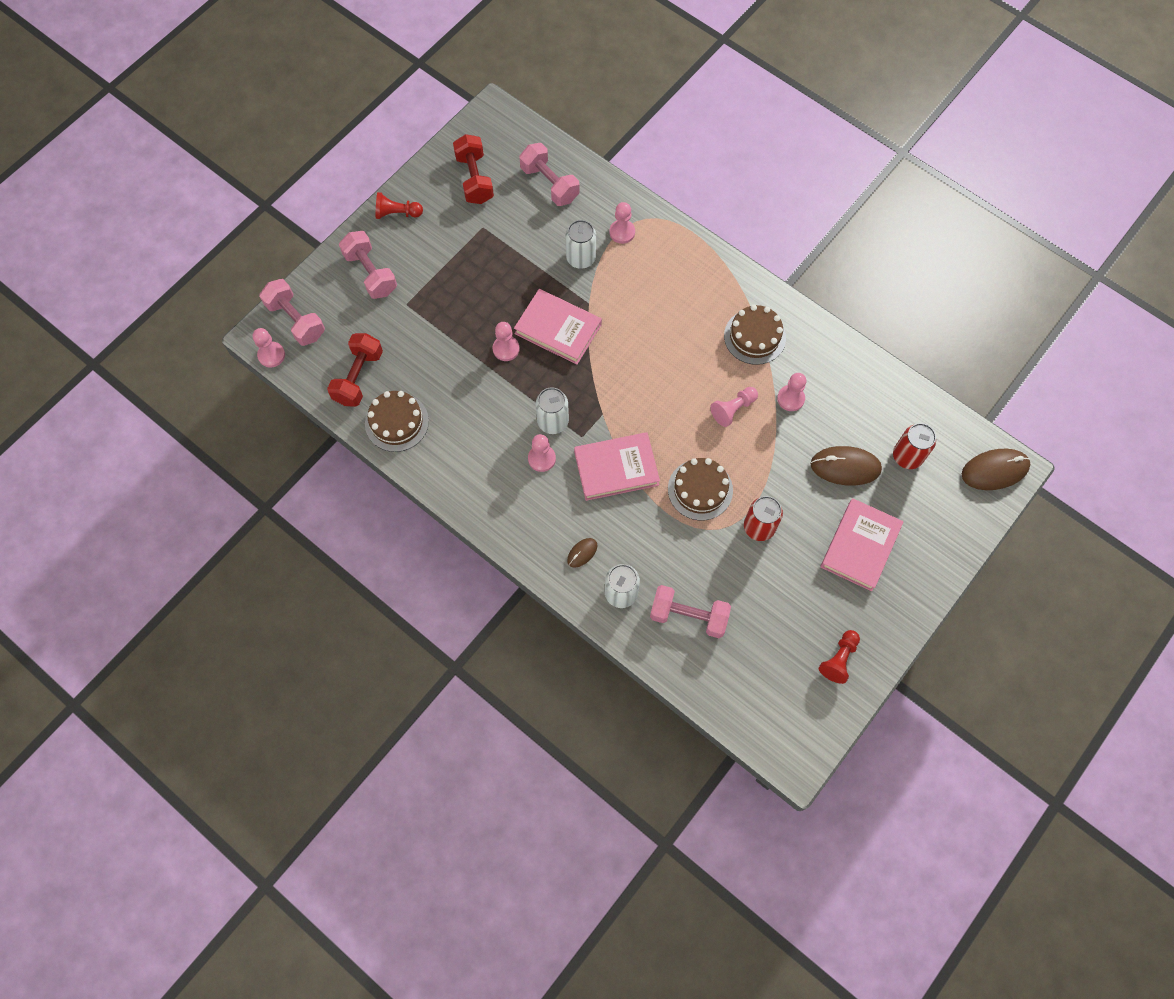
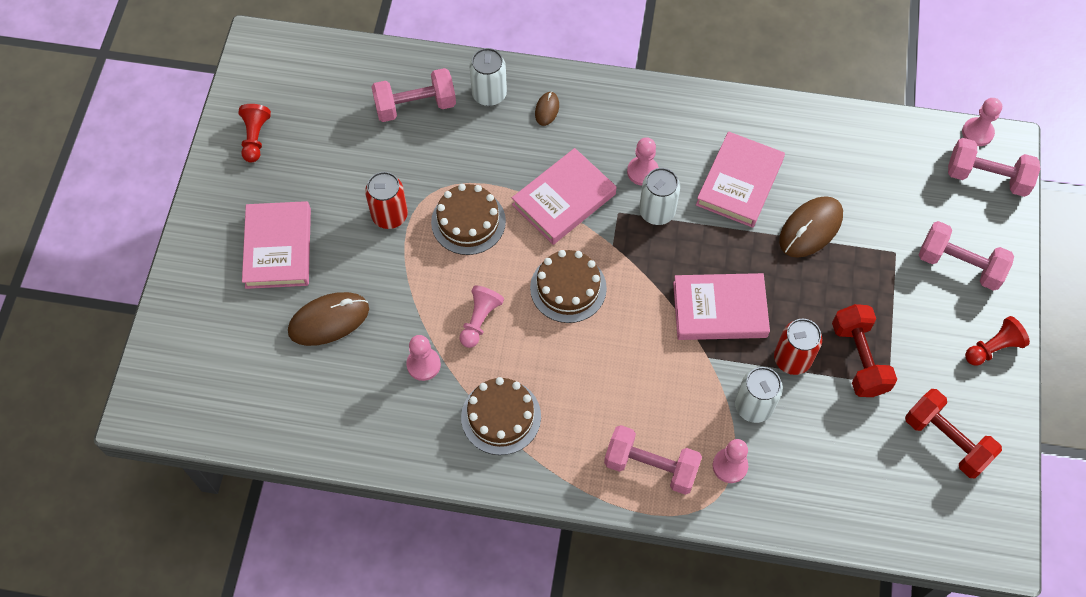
camera: 150 degrees right, 5 degrees down
(358, 377) = (877, 155): red dumbbell -> red dumbbell (859, 359)
(396, 422) = (806, 134): brown cake -> brown cake (568, 288)
(475, 411) = (739, 183): none -> pink book
(506, 349) = (757, 259): pink pawn -> none
(550, 184) = (857, 483): pink dumbbell -> pink dumbbell (651, 466)
(907, 456) = (266, 366): red can -> red can (792, 359)
(995, 470) = (161, 400): brown mouse -> brown mouse (810, 228)

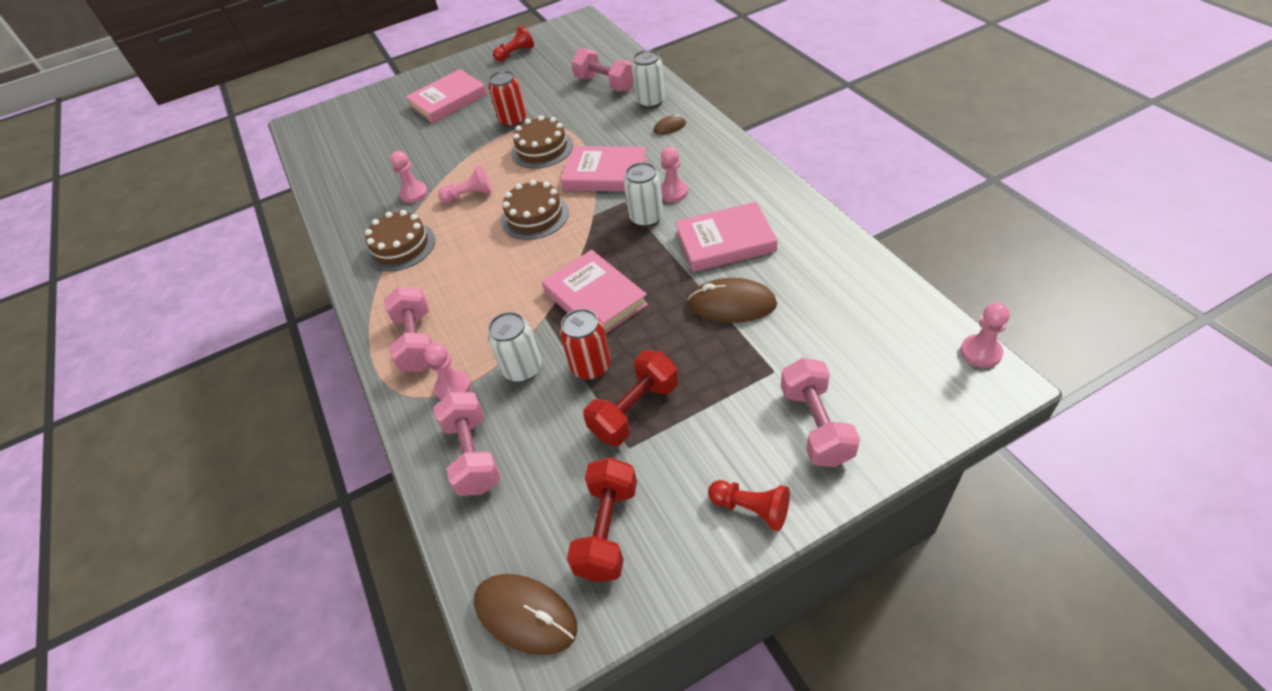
camera: 60 degrees right, 15 degrees down
(329, 320) = (414, 143): brown mouse -> brown mouse (525, 615)
(987, 177) = (941, 388): pink dumbbell -> pink dumbbell (473, 455)

